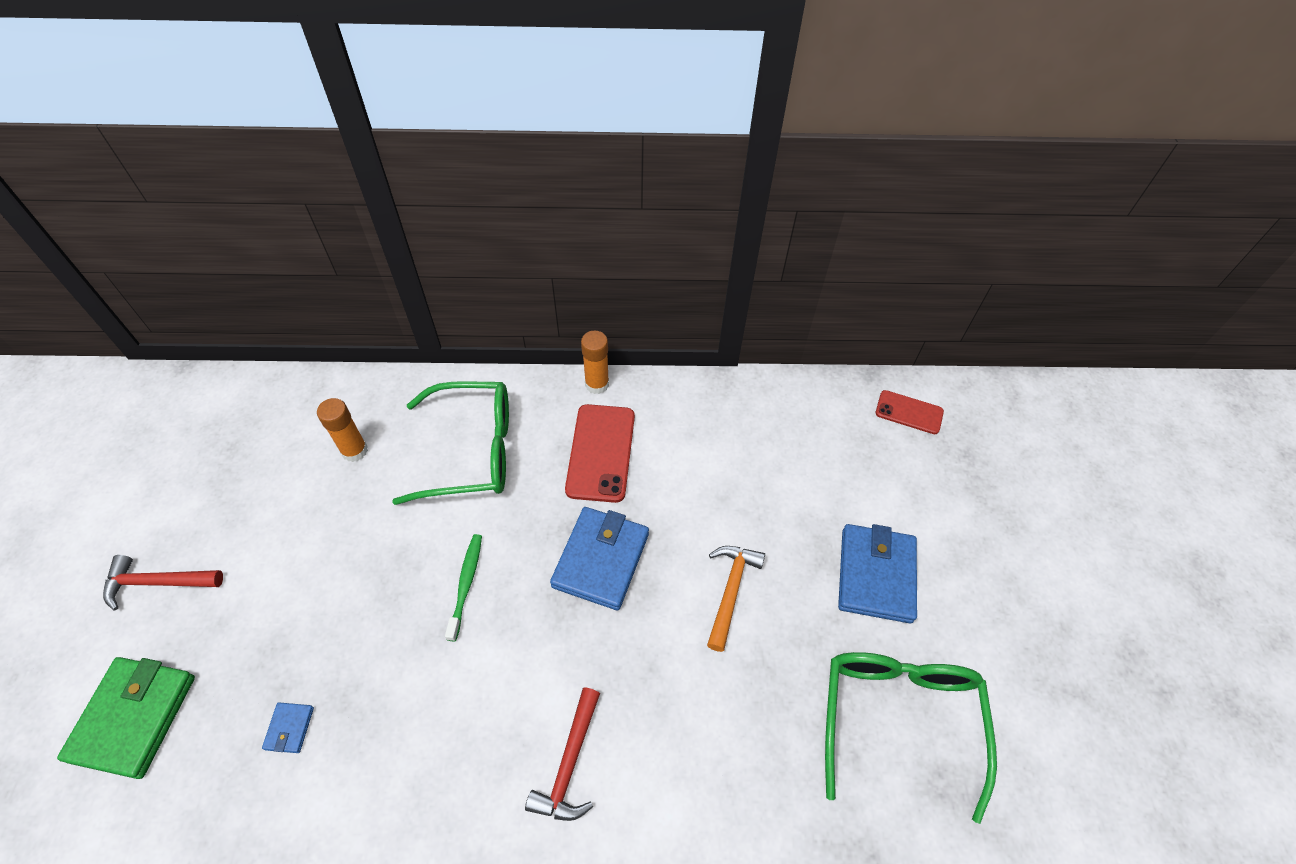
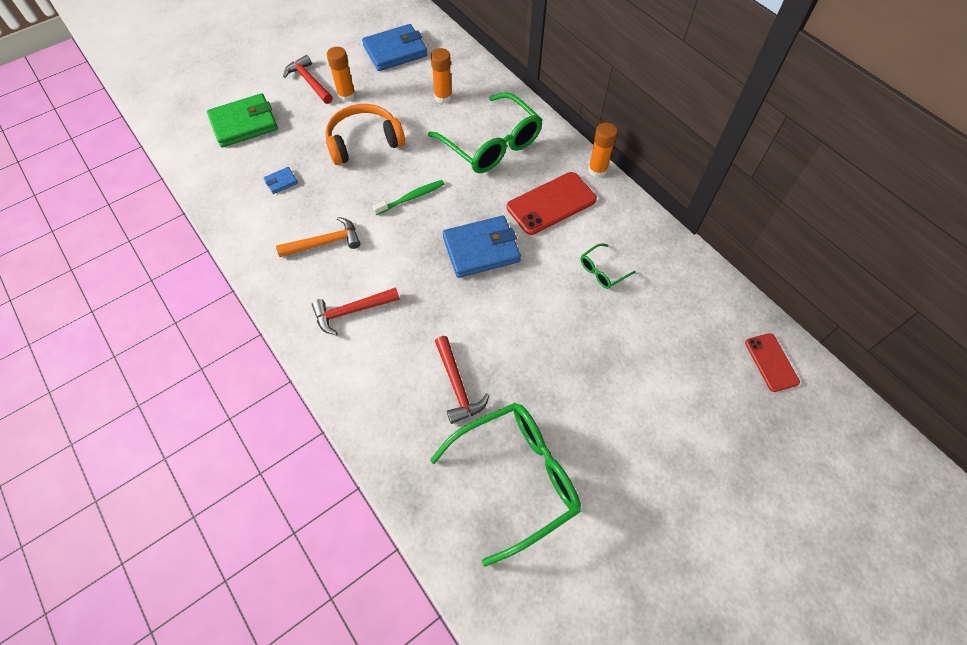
camera: 55 degrees right, 5 degrees up
(234, 553) = (346, 96): none -> orange glue stick
(329, 581) = (364, 142): none -> orange headphones
(718, 468) = (602, 271): none -> green glasses
(730, 590) = (521, 329): orange hammer -> orange hammer (325, 242)
(754, 705) = (457, 386): none -> red hammer
(875, 575) = (610, 409): blue wallet -> blue wallet (395, 51)

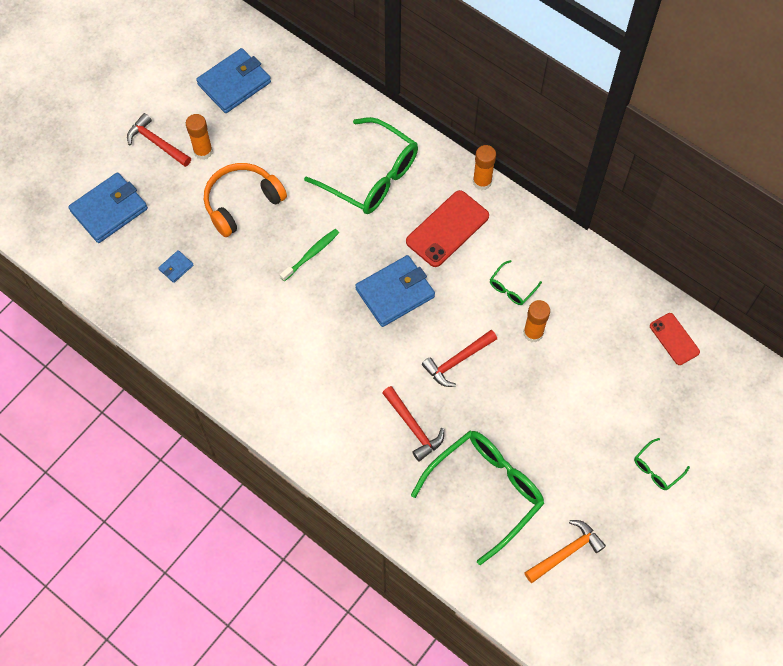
camera: 15 degrees left, 5 degrees up
(244, 124) = (109, 210): green wallet -> blue wallet
(325, 242) = (245, 321): orange hammer -> orange hammer (566, 552)
(351, 311) = (296, 383): red hammer -> red hammer (457, 361)
(443, 97) = (304, 130): orange glue stick -> orange glue stick (533, 333)
(726, 505) = (656, 469): none -> green glasses

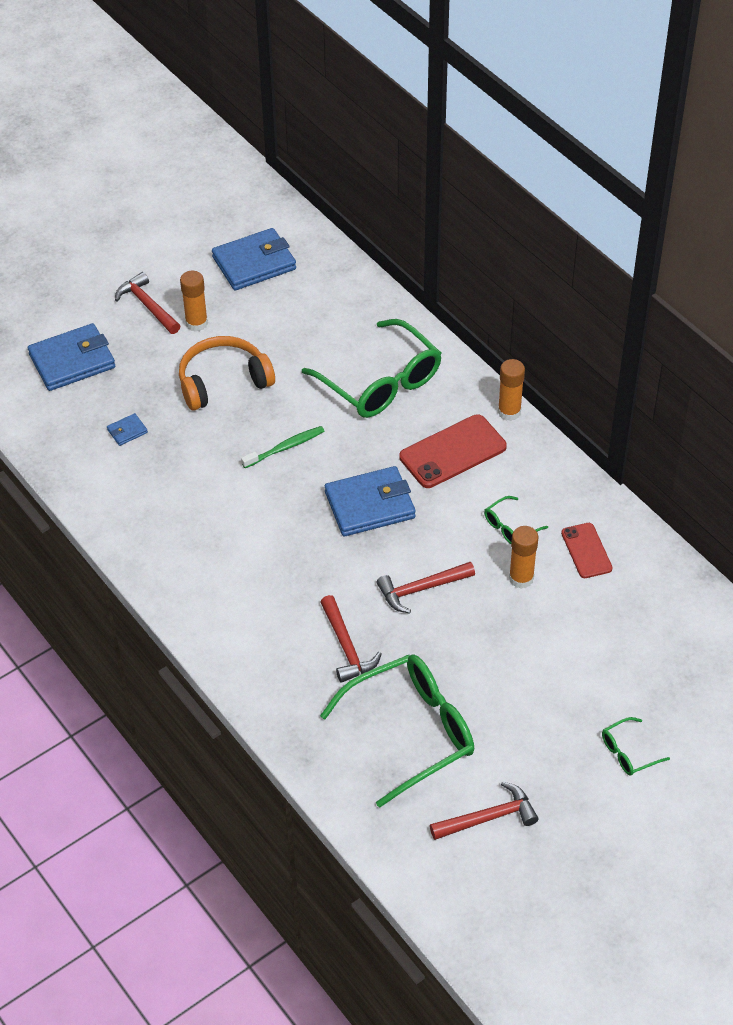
camera: 15 degrees right, 15 degrees down
(566, 552) = (489, 817): orange hammer -> red hammer
(674, 339) = (692, 619): red phone -> red phone (586, 551)

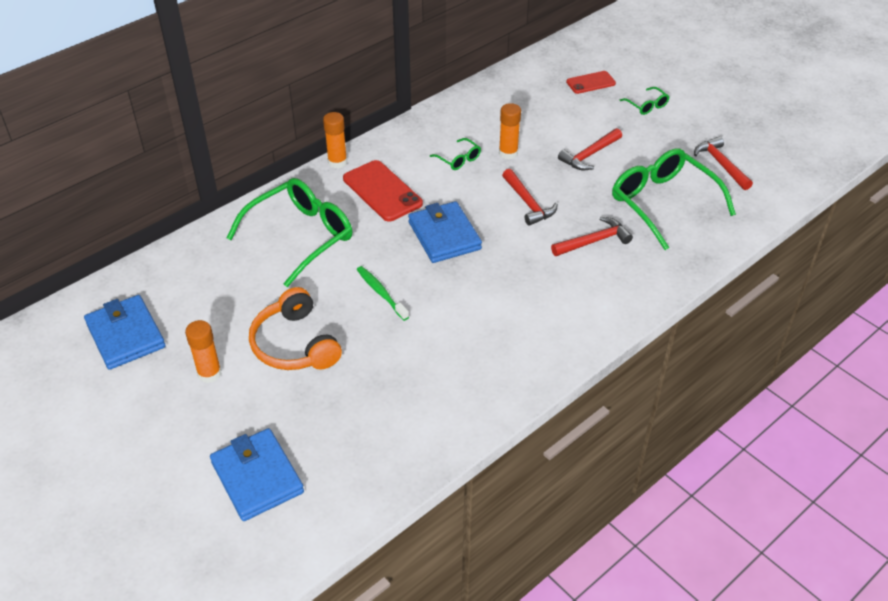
camera: 95 degrees left, 5 degrees down
(127, 431) = (362, 414): blue wallet -> none
(147, 305) = (176, 419): red hammer -> red hammer (589, 155)
(586, 551) = (477, 123): red phone -> red phone (590, 83)

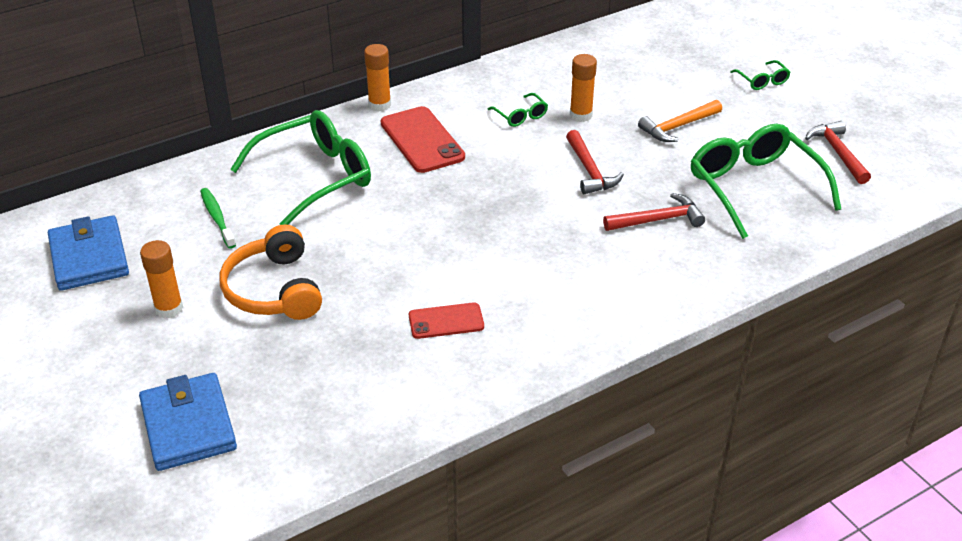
camera: 10 degrees right, 5 degrees down
(381, 293) = (389, 247): green toothbrush -> green toothbrush (217, 218)
(444, 236) = (480, 194): blue wallet -> none
(589, 155) = (678, 127): red hammer -> orange hammer
(590, 83) = (700, 50): red phone -> red phone (446, 321)

